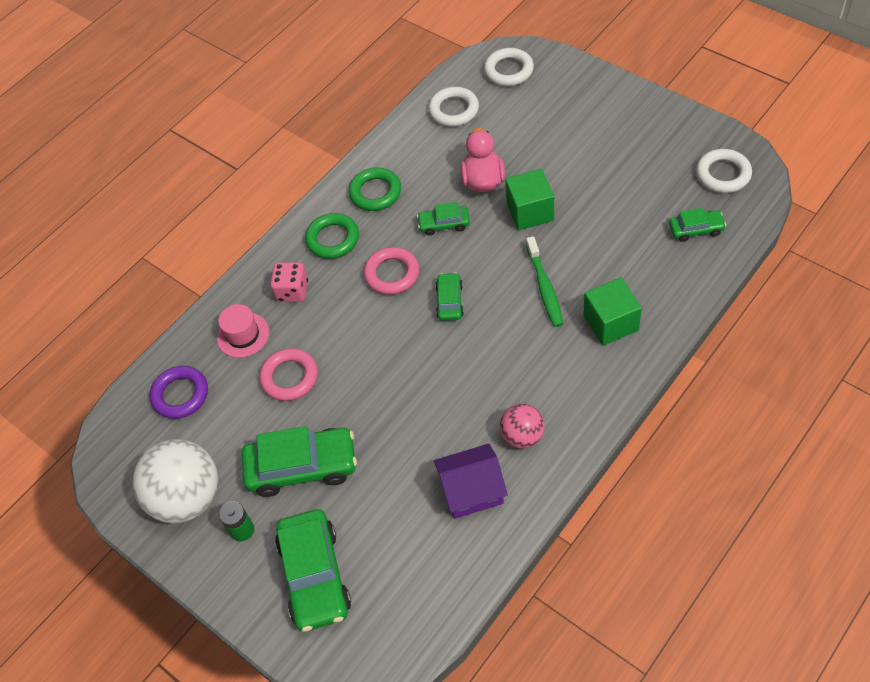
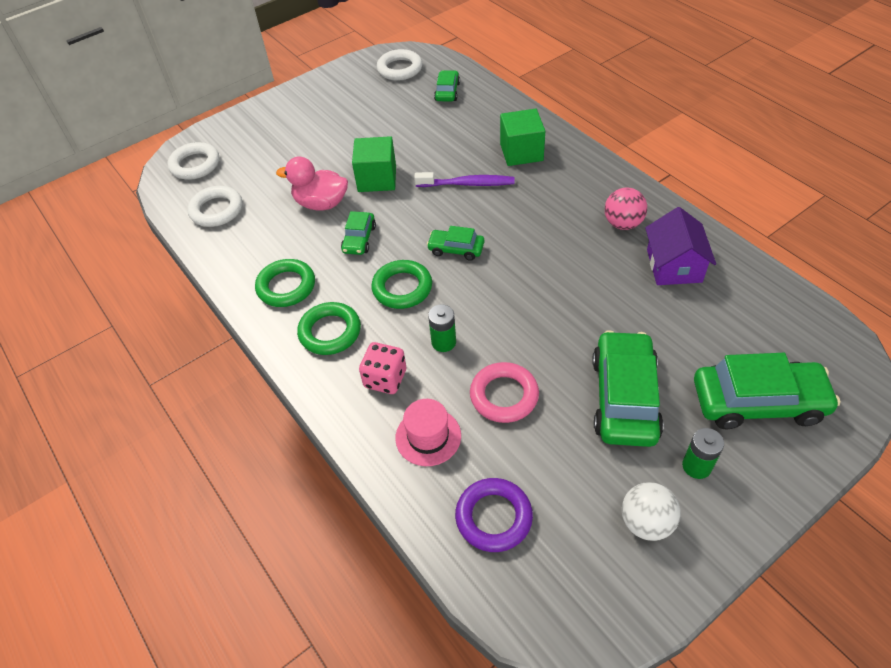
camera: 80 degrees left, 5 degrees down
(187, 498) = (646, 522): white ball -> white ball, size x0.55
(337, 321) = (443, 342): none -> green battery
(392, 274) = (402, 288): pink ring -> green ring
(544, 287) = (467, 184): green toothbrush -> purple toothbrush

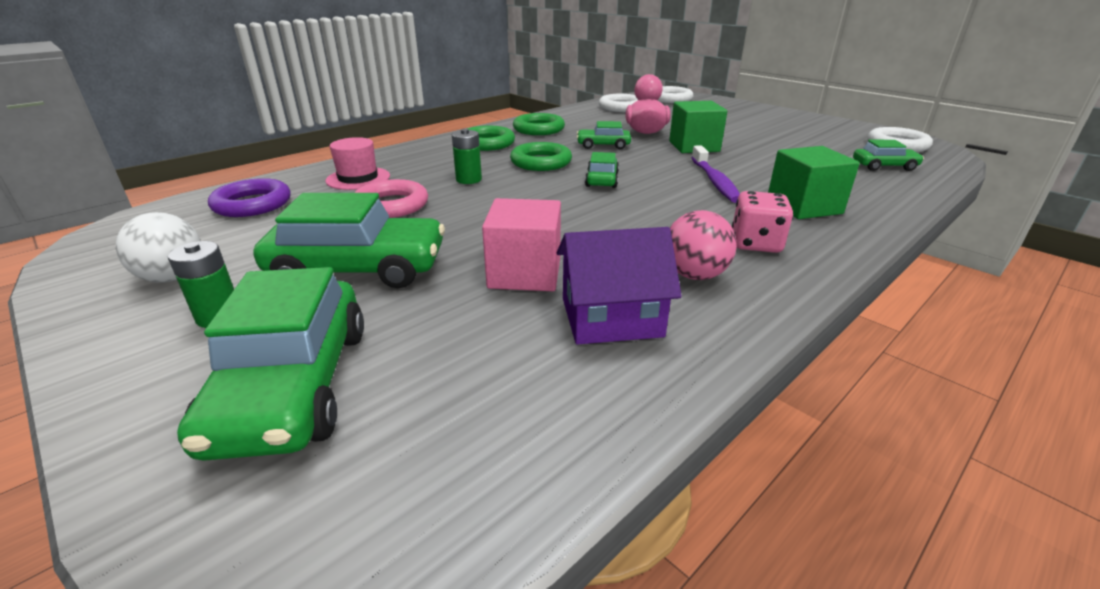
camera: 80 degrees right, 20 degrees down
(385, 379) = (429, 162): pink dice -> pink dice (755, 243)
(625, 302) = (525, 273): none -> pink cube

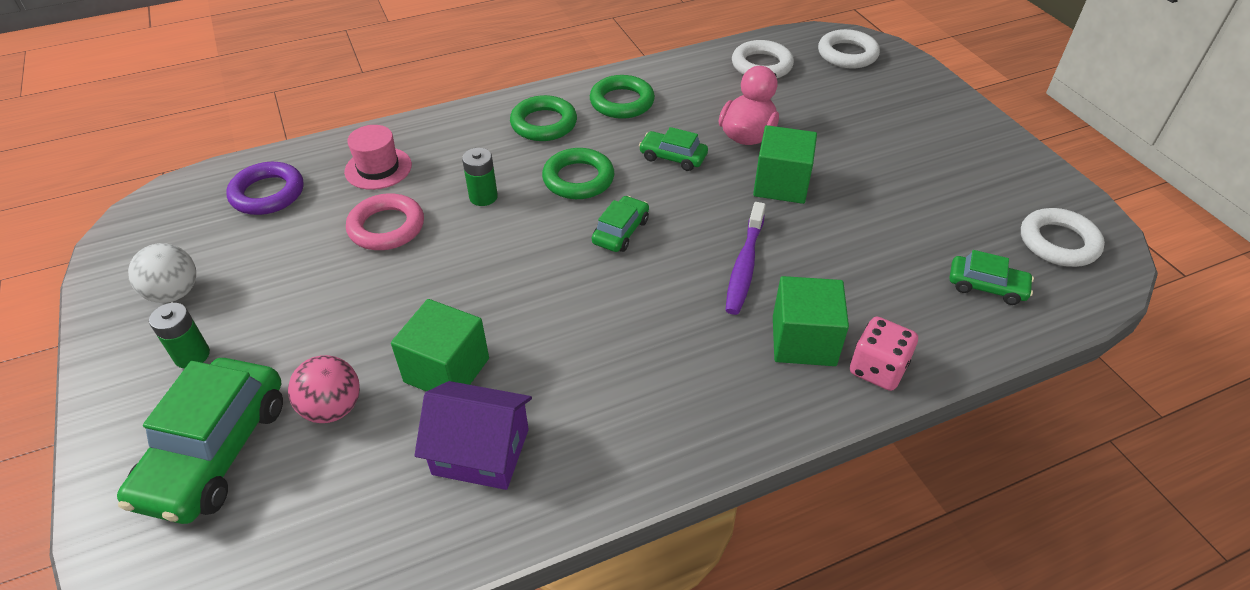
camera: 20 degrees right, 15 degrees up
(358, 268) = (315, 322): green car -> none
(525, 273) = (447, 370): pink cube -> green cube
(695, 275) = (594, 418): pink ball -> pink ball (333, 408)
(755, 243) = (693, 389): pink dice -> pink dice (877, 369)

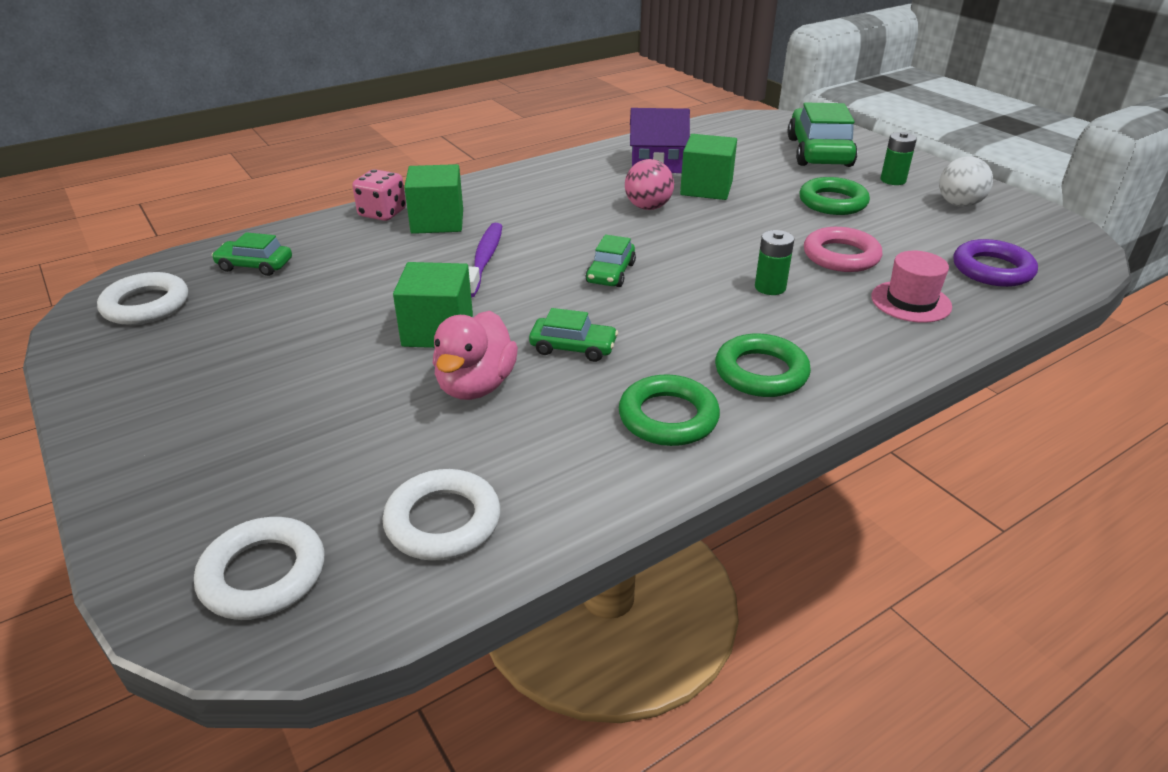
camera: 170 degrees right, 10 degrees down
(333, 408) = (767, 169): pink ball -> pink ball (648, 207)
(578, 179) = (678, 313): green ring -> green ring (832, 202)

